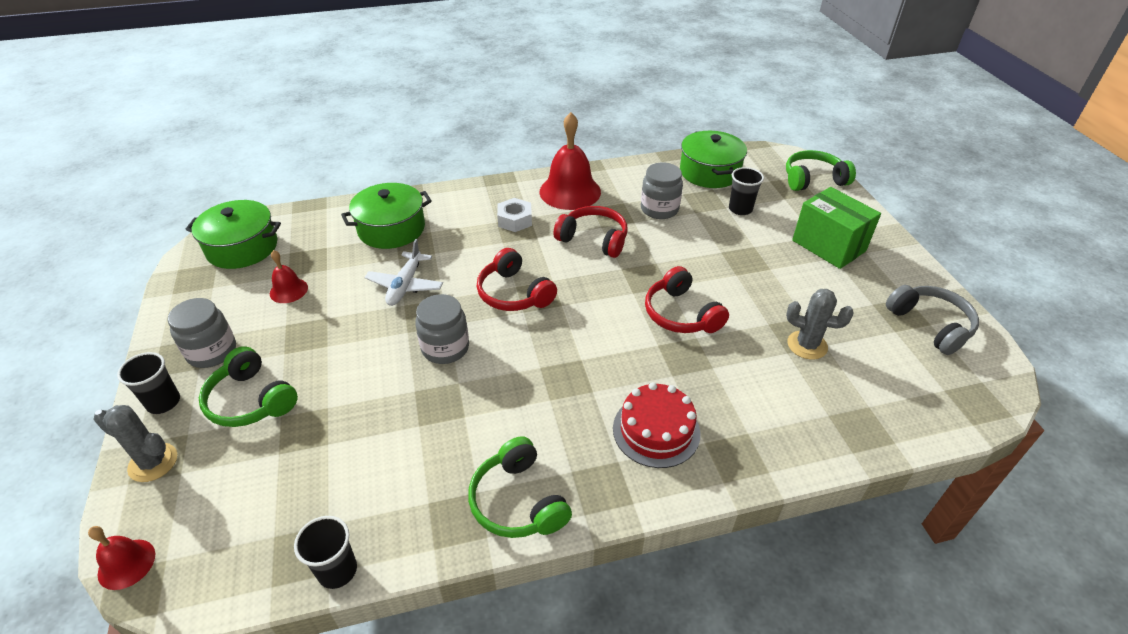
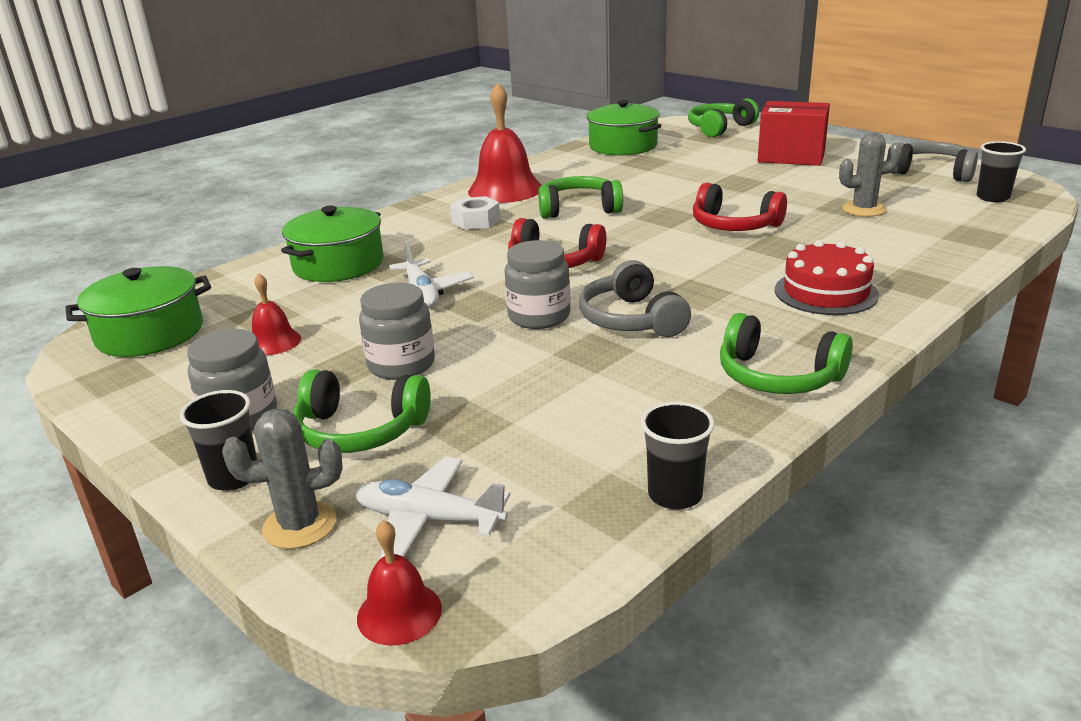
camera: 30 degrees left, 15 degrees down
(207, 500) = (429, 519): none -> white plane
(495, 384) = (631, 319): none -> grey headphones
(593, 239) = (579, 209): red headphones -> green headphones
(659, 209) = (612, 177): grey jar -> grey jar (401, 365)
(740, 209) = (685, 158): black cup -> black cup (993, 197)
(828, 246) = (791, 157): green box -> red box

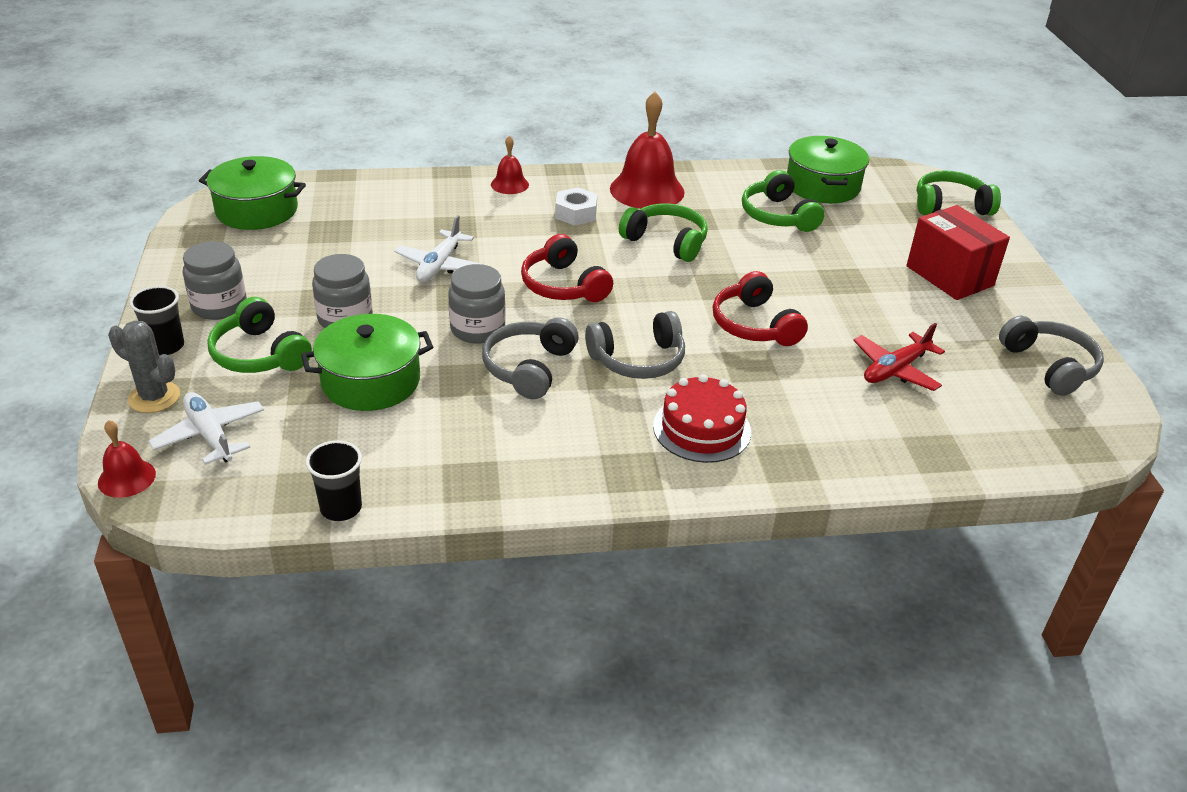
camera: 35 degrees right, 10 degrees up
(274, 342) = (307, 257): red bell -> red bell (509, 184)
(338, 264) = (429, 208): green pot -> green pot (371, 381)
(700, 277) = (638, 360): none -> grey headphones
(777, 376) = (538, 473): green headphones -> green headphones (778, 216)
(864, 209) = (895, 370): grey cactus -> red plane
(993, 197) = (1046, 425): black cup -> none

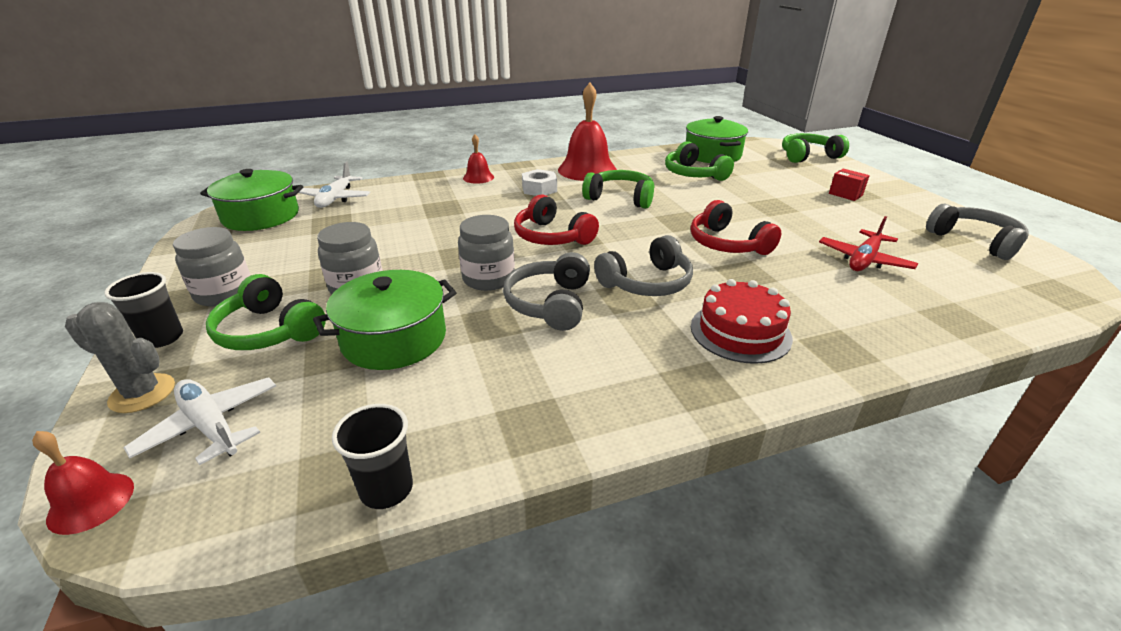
camera: 10 degrees left, 5 degrees down
(439, 265) = (437, 235): white plane -> white plane (336, 198)
(949, 276) = (845, 194): red box -> red box, size x0.47

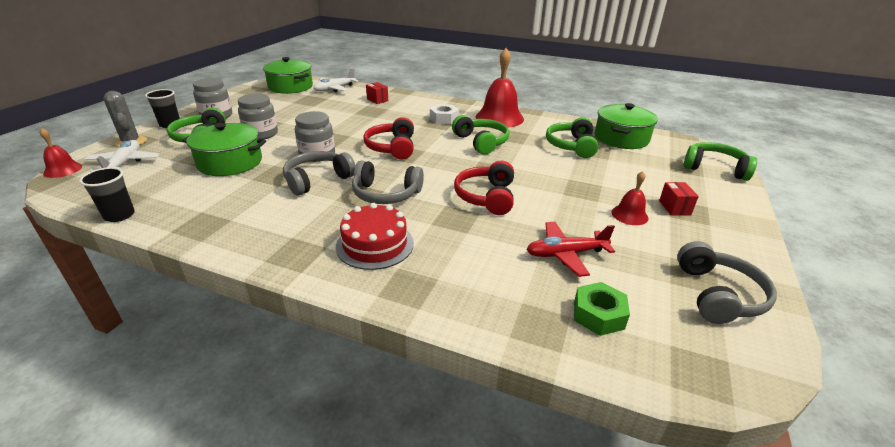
camera: 40 degrees right, 0 degrees up
(422, 194) = (377, 100): none -> red box
(478, 177) = (424, 101): red bell -> red bell (629, 215)
(962, 290) = (598, 315): none -> green nut

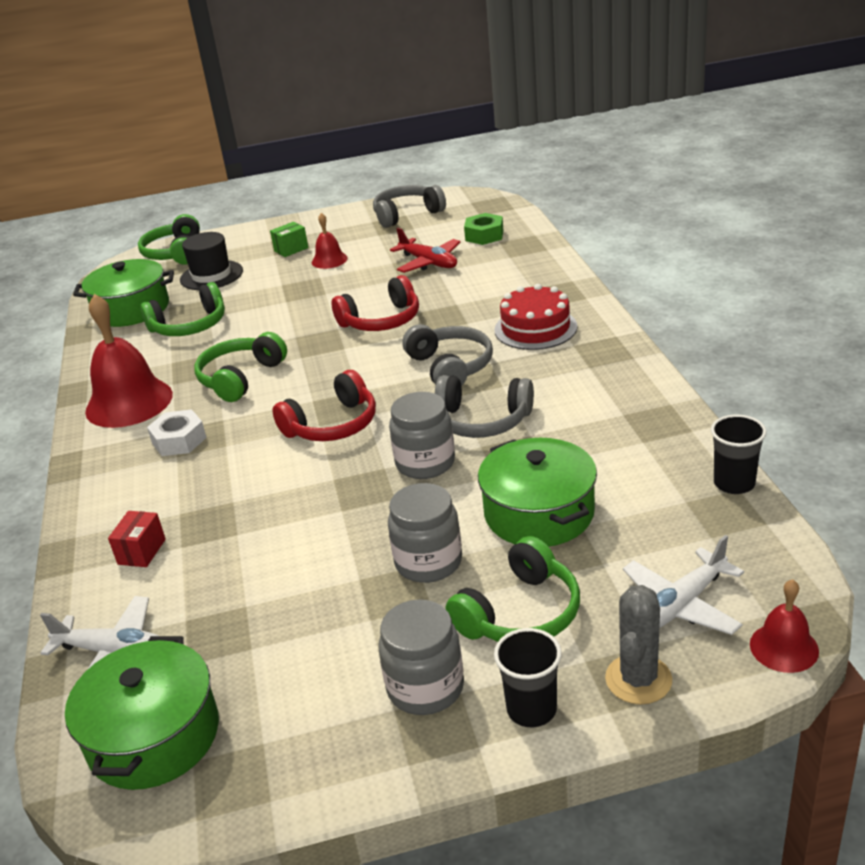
camera: 120 degrees left, 0 degrees up
(651, 169) = (211, 275): none -> black hat
(674, 208) = (291, 249): red box -> green box

